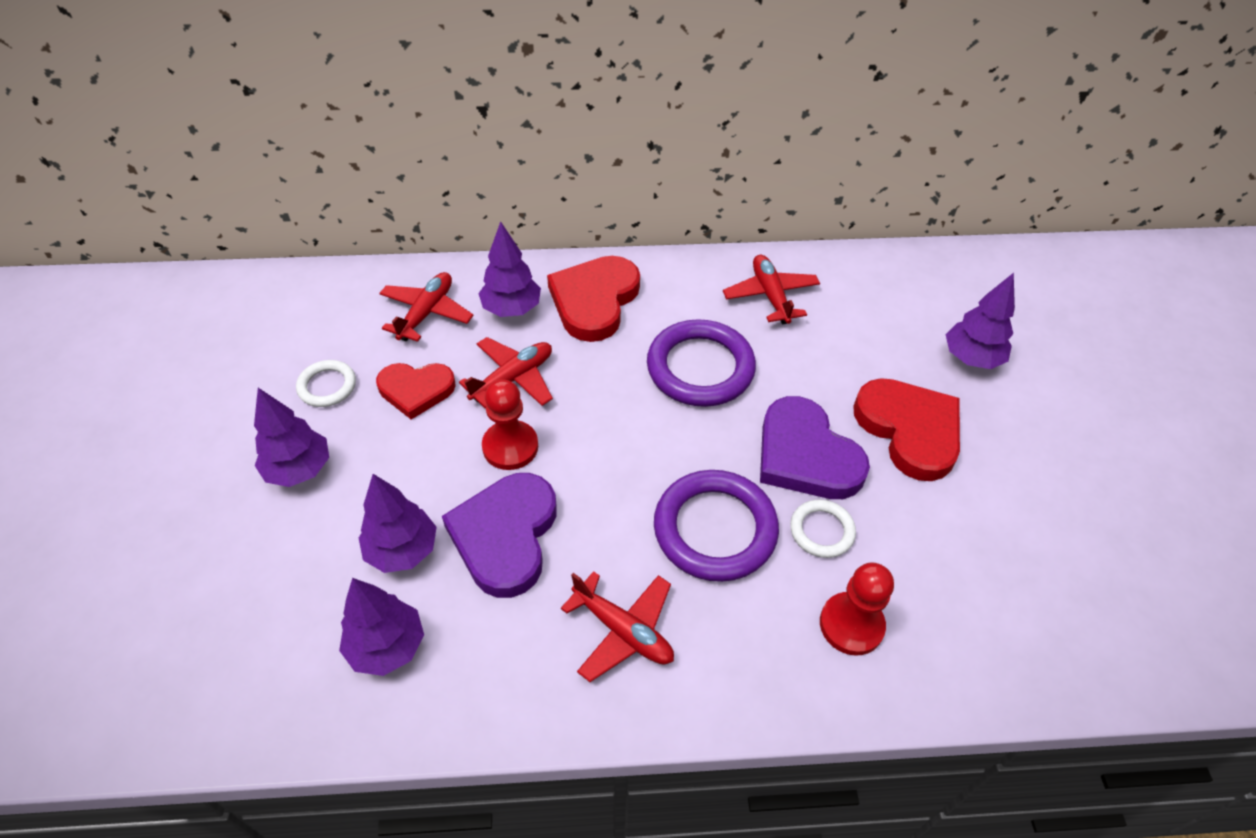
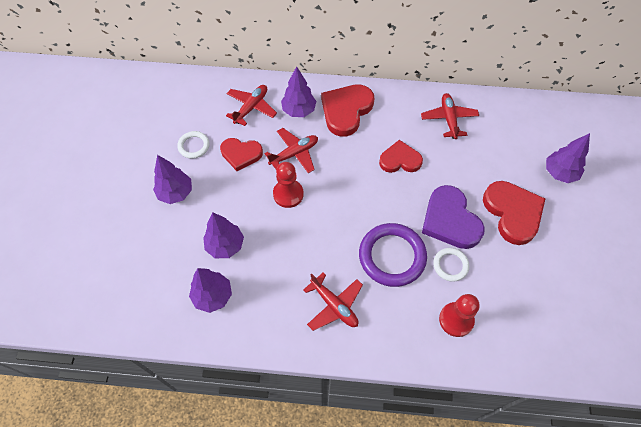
camera: 10 degrees right, 10 degrees up
(505, 536) = (279, 245): purple heart -> none
(700, 368) = (400, 160): purple ring -> red heart

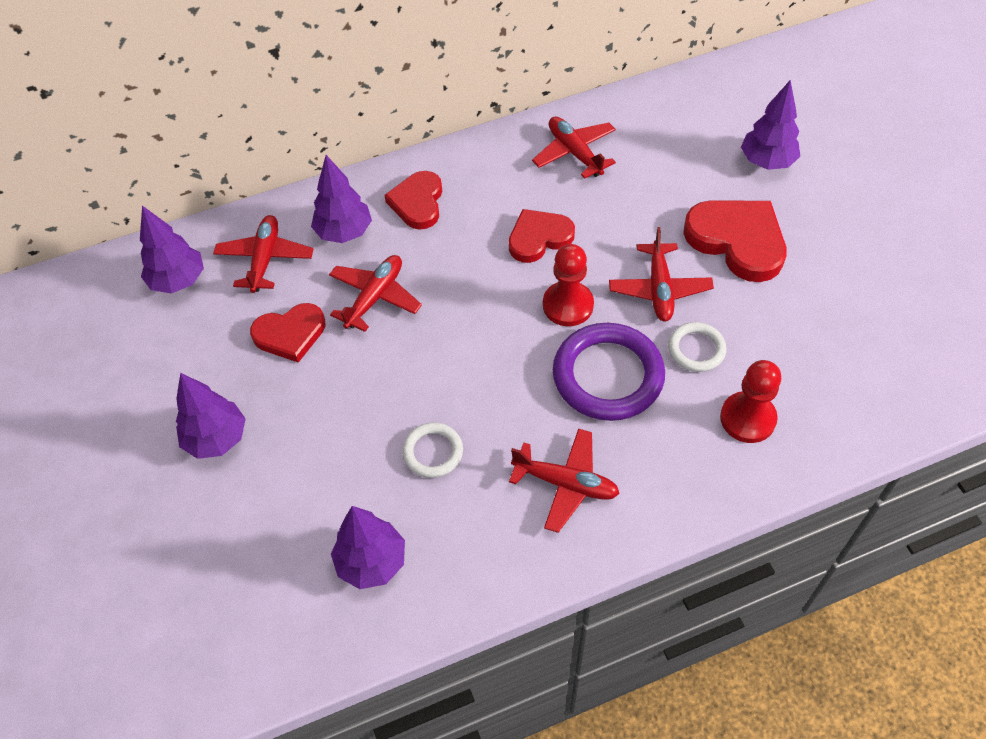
camera: 25 degrees left, 5 degrees down
(194, 146) = (204, 355): white ring -> white ring (433, 452)
(225, 245) = (346, 479): purple tree -> purple tree (178, 281)
(288, 194) = (400, 359): red pawn -> red pawn (568, 305)
(346, 111) = (418, 203): red heart -> red heart, size x0.66
(450, 220) = (659, 289): purple heart -> red plane

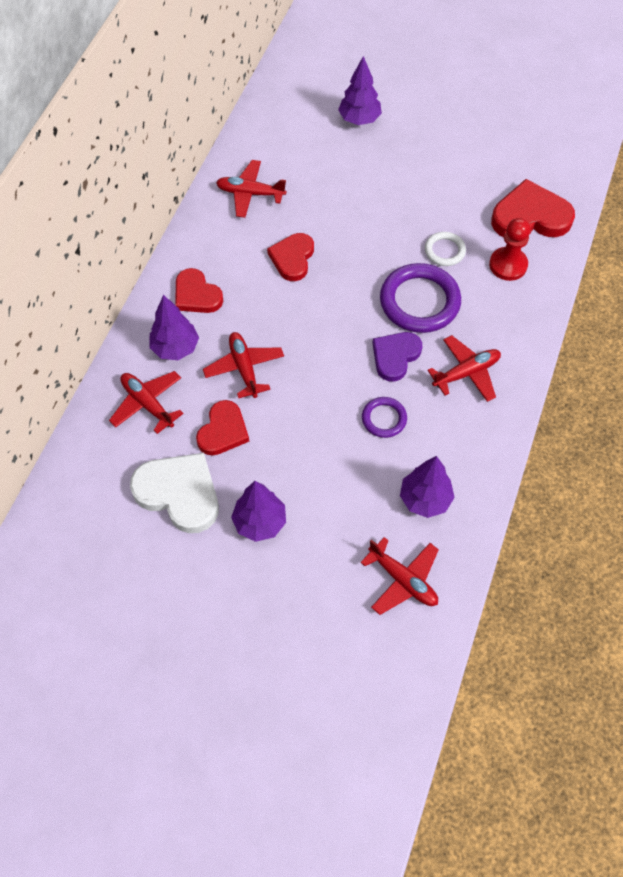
camera: 50 degrees left, 5 degrees up
(178, 281) = (110, 463): purple tree -> none
(192, 353) = (179, 493): none -> white heart
(433, 452) = (384, 419): white ring -> purple ring
(517, 405) = (395, 356): none -> purple heart
(568, 305) = (354, 282): red pawn -> none
(659, 289) = (389, 234): red plane -> red plane (403, 580)
(737, 241) = (396, 176): red heart -> red heart (530, 216)

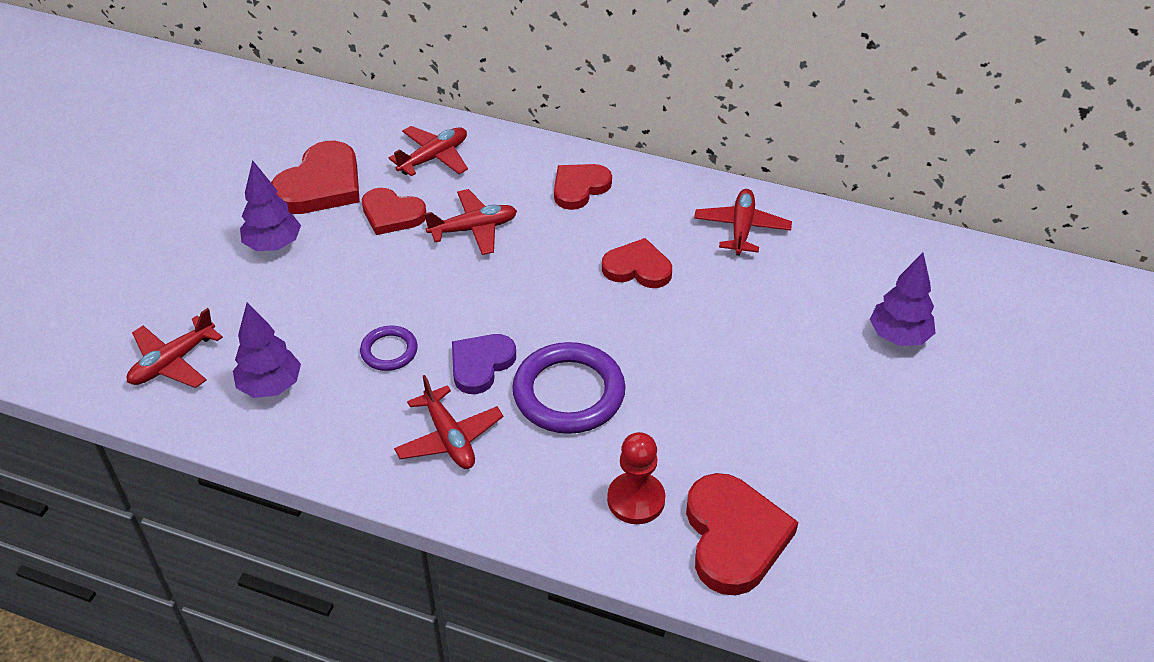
camera: 90 degrees right, 15 degrees down
(175, 348) = (505, 175): purple tree -> none
(179, 493) = (321, 185): white heart -> red heart
(395, 356) = (481, 364): purple heart -> purple heart turned 90 degrees counterclockwise
(444, 251) = (658, 425): white ring -> none

